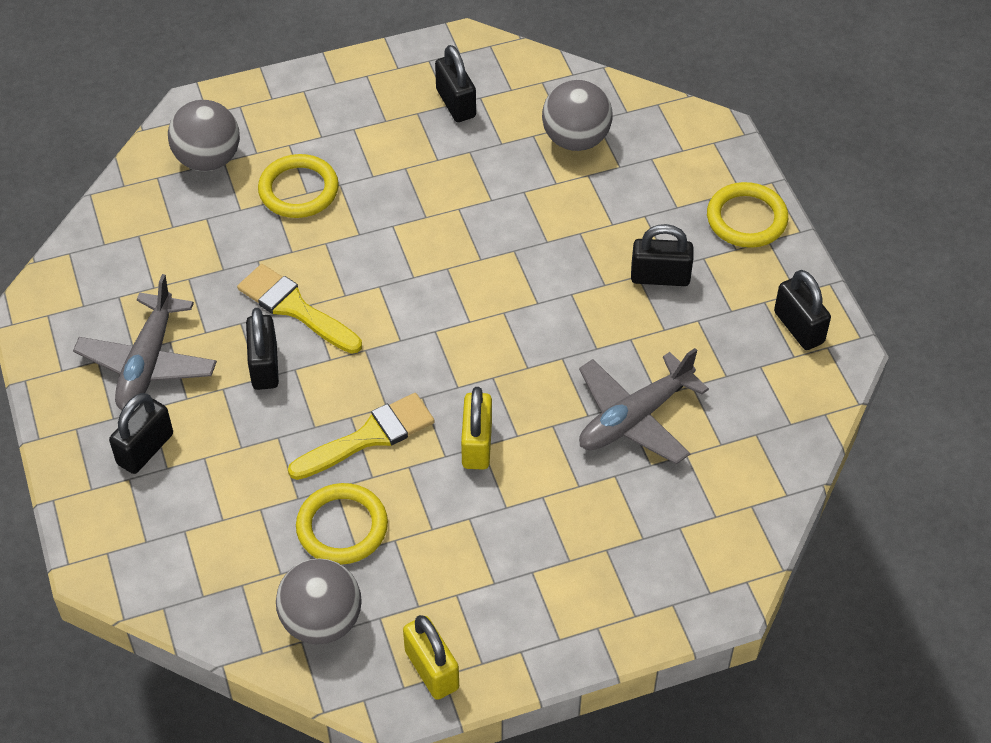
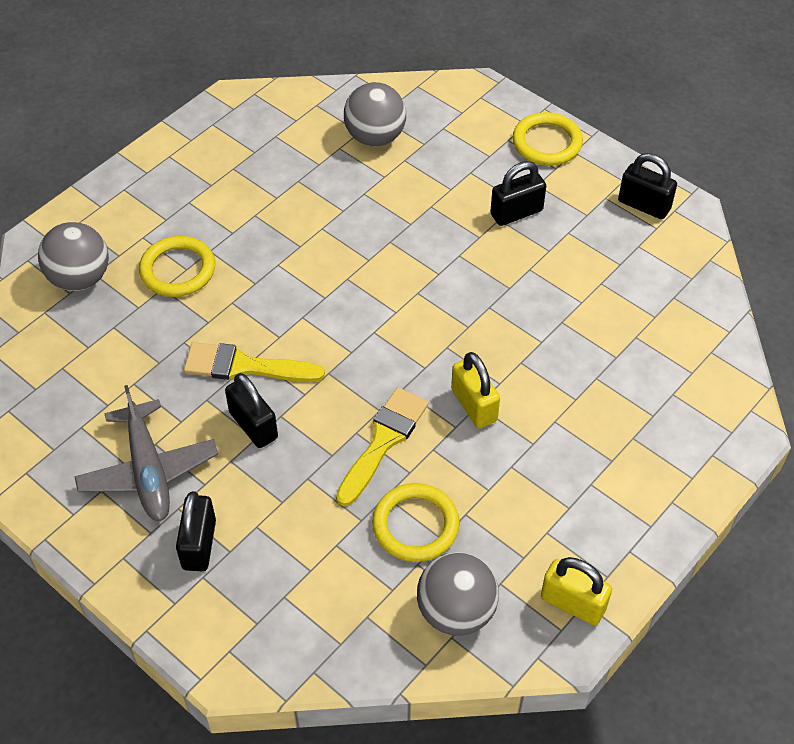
camera: 30 degrees left, 0 degrees up
(456, 103) = (259, 148): black padlock -> none
(635, 418) = (578, 327): grey plane -> none

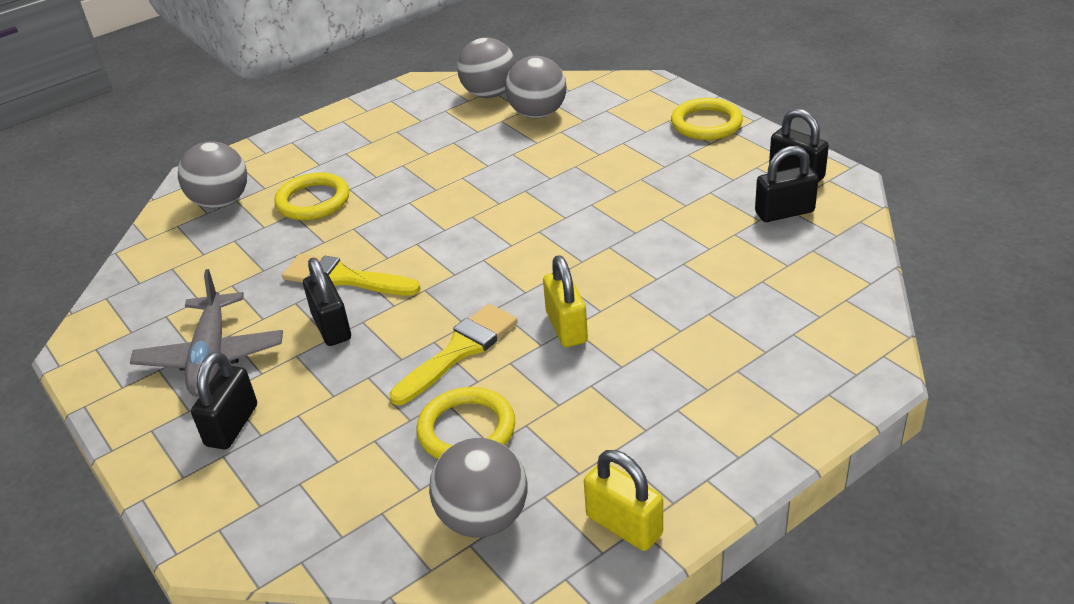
camera: 15 degrees right, 15 degrees down
(316, 111) = (489, 94): none -> grey ball
(516, 212) = (660, 174): black padlock -> black padlock (784, 212)

